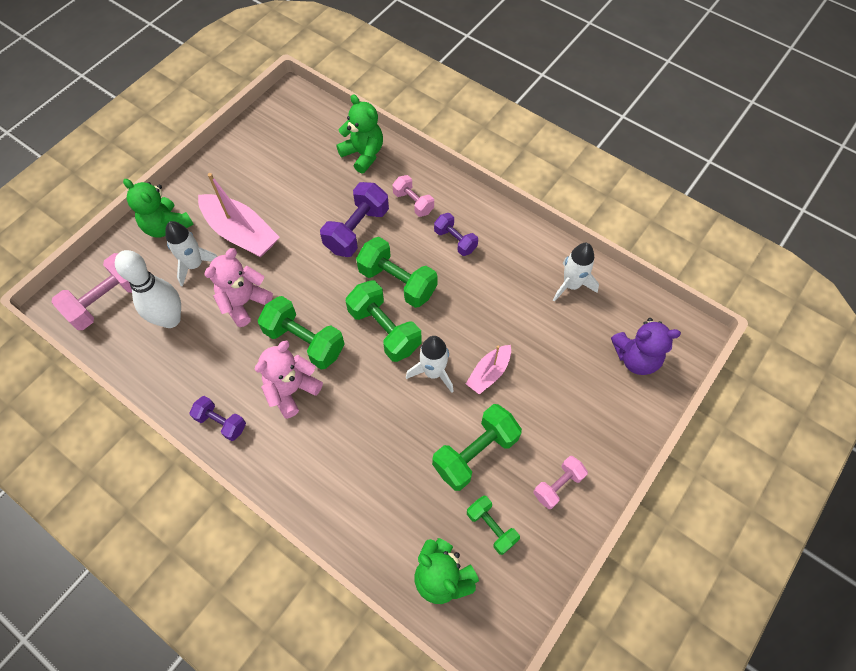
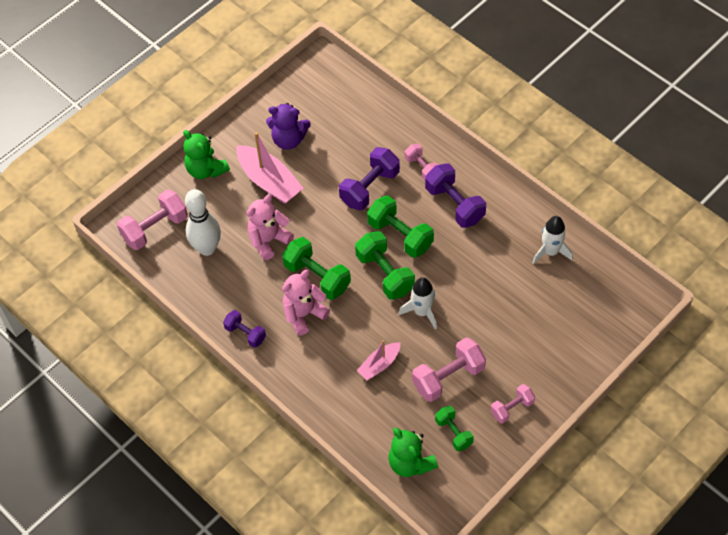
camera: 10 degrees right, 5 degrees down
(195, 265) = (229, 205): white rocket -> none
(363, 154) = (382, 120): green teddy bear -> none
(455, 240) = (454, 204): purple dumbbell -> purple dumbbell, size x1.66
(475, 453) = (448, 377): green dumbbell -> pink dumbbell
(489, 373) = (468, 317): pink boat -> pink boat (379, 364)
(636, 358) = (595, 317): purple teddy bear -> purple teddy bear (289, 140)

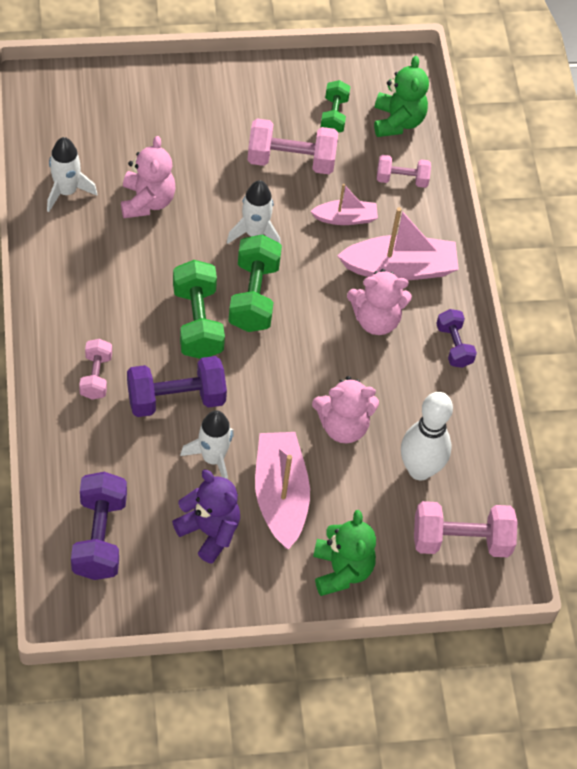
camera: 150 degrees left, 0 degrees up
(317, 277) = (327, 346): green dumbbell -> none
(318, 357) = (399, 268): none -> pink boat
(321, 173) = (213, 458): none -> white rocket
(454, 204) = (106, 310): purple dumbbell -> purple dumbbell (99, 537)
(501, 282) = (147, 201): none -> pink teddy bear
(512, 408) = (260, 95): pink dumbbell -> pink dumbbell (402, 179)

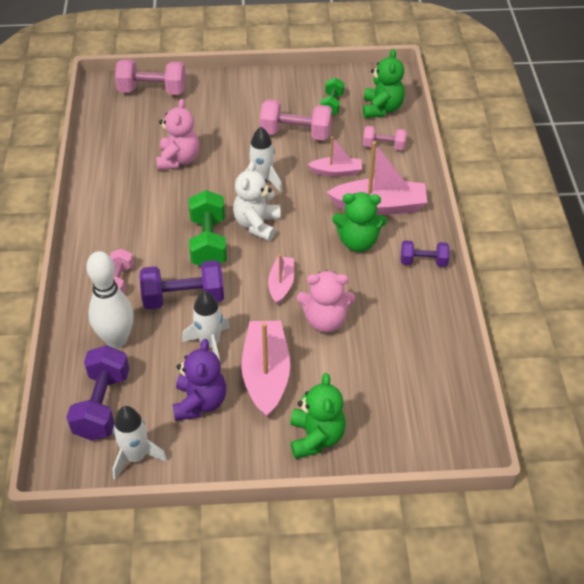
camera: 10 degrees right, 10 degrees down
(66, 191) = (116, 153): white rocket -> white rocket (136, 457)
(209, 531) = (200, 402): purple teddy bear -> purple teddy bear turned 45 degrees clockwise
(254, 296) = (257, 225): green dumbbell -> white teddy bear
(289, 378) = (281, 284): none -> pink boat
(376, 319) = (358, 242): pink teddy bear -> green teddy bear
(419, 469) = (391, 356): white bowling pin -> white bowling pin (116, 340)
(454, 346) = (423, 261): purple dumbbell -> purple dumbbell turned 75 degrees counterclockwise
(461, 540) = (427, 414): pink dumbbell -> pink dumbbell (152, 91)

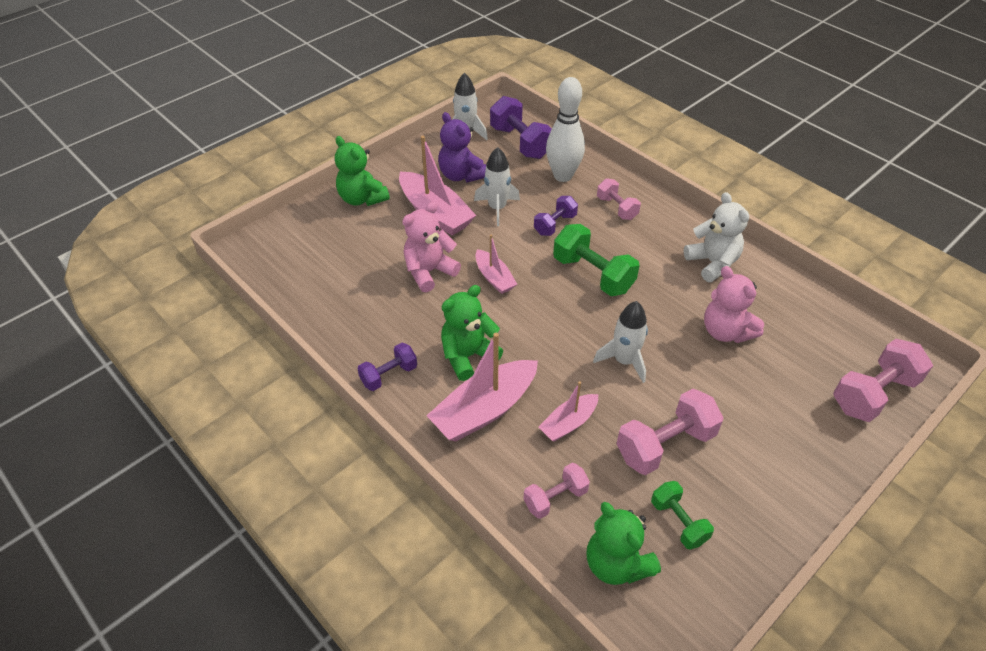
camera: 140 degrees right, 0 degrees up
(183, 298) = (555, 224): purple dumbbell -> purple dumbbell, size x0.60
(257, 225) = (574, 315): white teddy bear -> white teddy bear (712, 263)

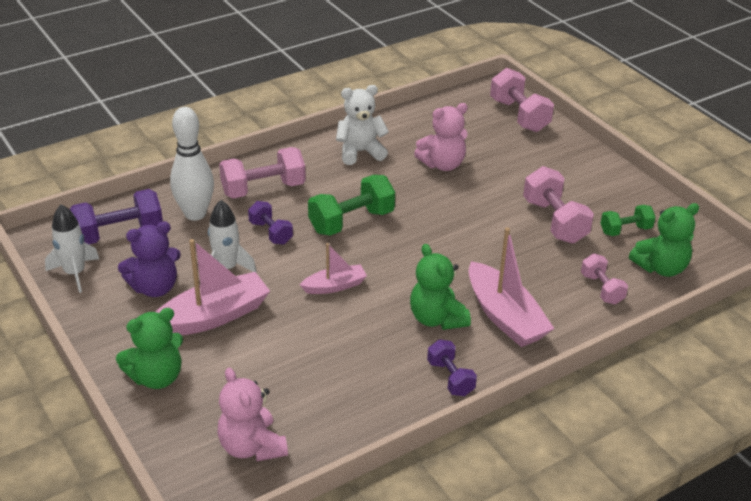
camera: 80 degrees left, 10 degrees down
(429, 272) = (309, 332): pink teddy bear -> pink teddy bear (252, 447)
(568, 423) = (526, 268): pink boat -> none
(616, 208) = (263, 189): pink dumbbell -> pink dumbbell, size x1.66
(624, 361) = (463, 224): white rocket -> none

